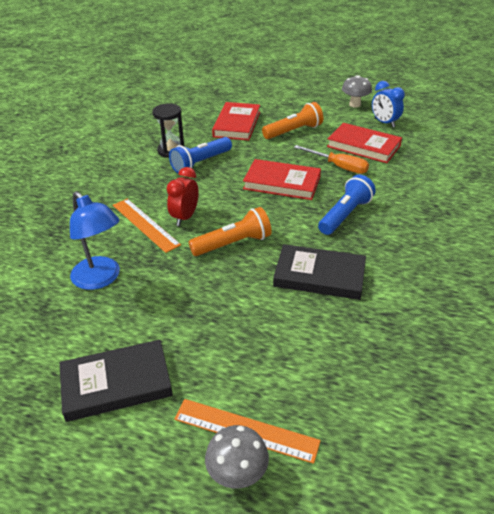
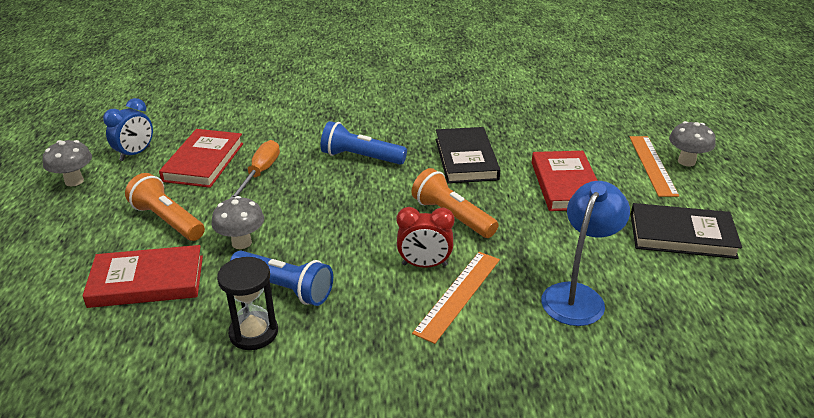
camera: 110 degrees left, 5 degrees down
(116, 383) = (682, 235): black book -> black book turned 45 degrees counterclockwise
(255, 153) = (241, 242): none -> grey mushroom
(282, 183) = (313, 206): red book -> red book (565, 185)

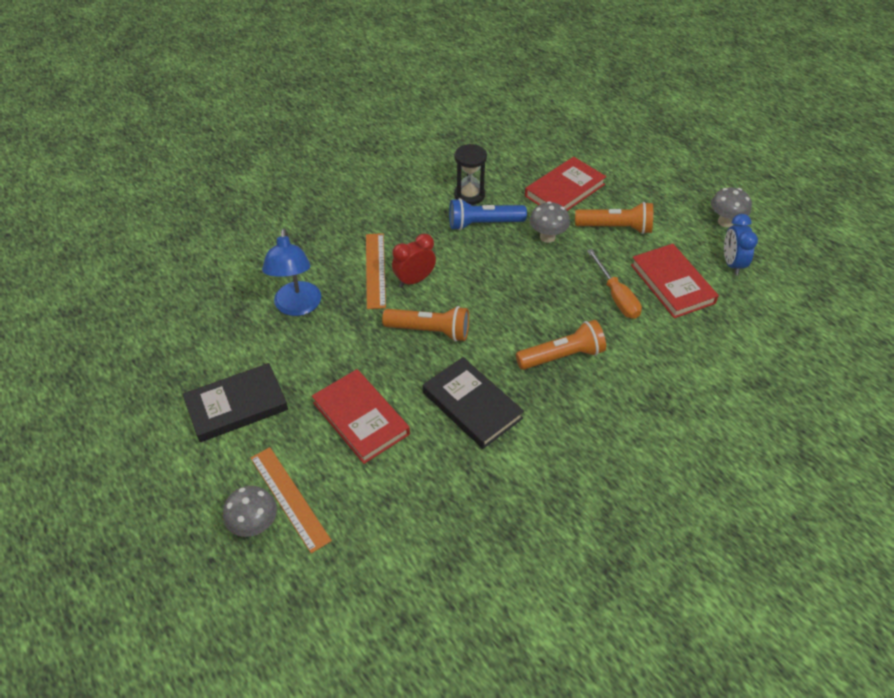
camera: 145 degrees right, 15 degrees up
(361, 157) = (562, 356): blue flashlight -> orange flashlight

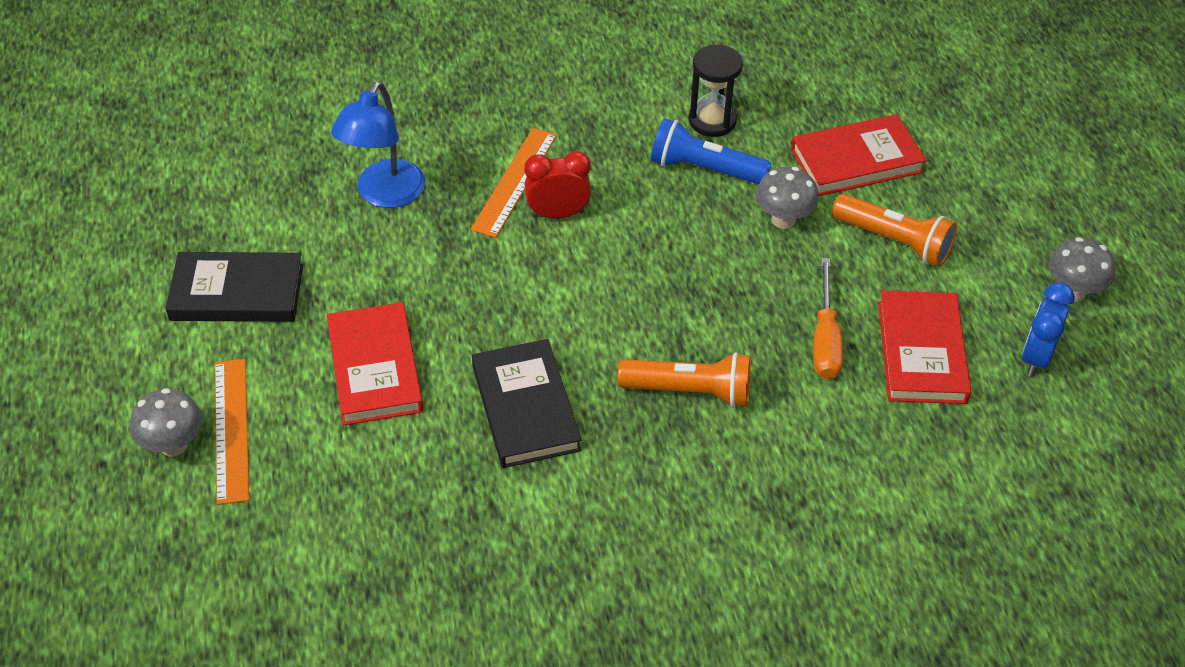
camera: 25 degrees right, 0 degrees up
(430, 331) = (534, 290): orange flashlight -> none

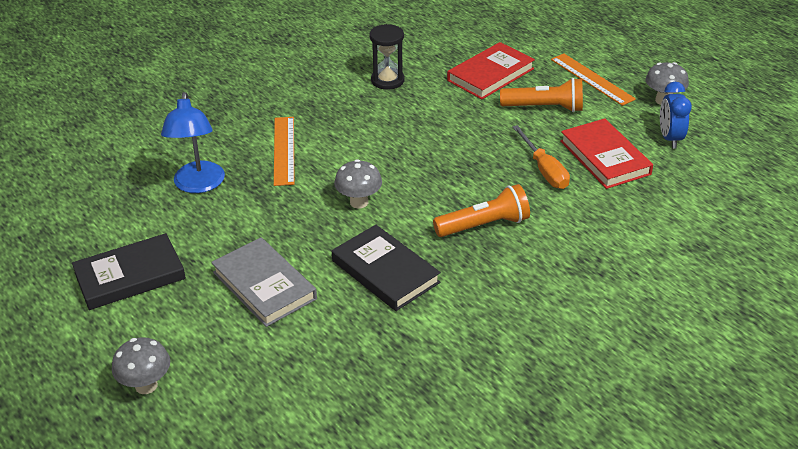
camera: 25 degrees left, 10 degrees down
(231, 430) = (184, 360): orange ruler -> orange ruler (592, 79)
(375, 368) = (264, 285): red book -> grey book
(558, 214) = (326, 159): red clock -> none
(704, 169) = (402, 106): blue flashlight -> none
(783, 220) = (471, 117): grey mushroom -> grey mushroom (359, 202)

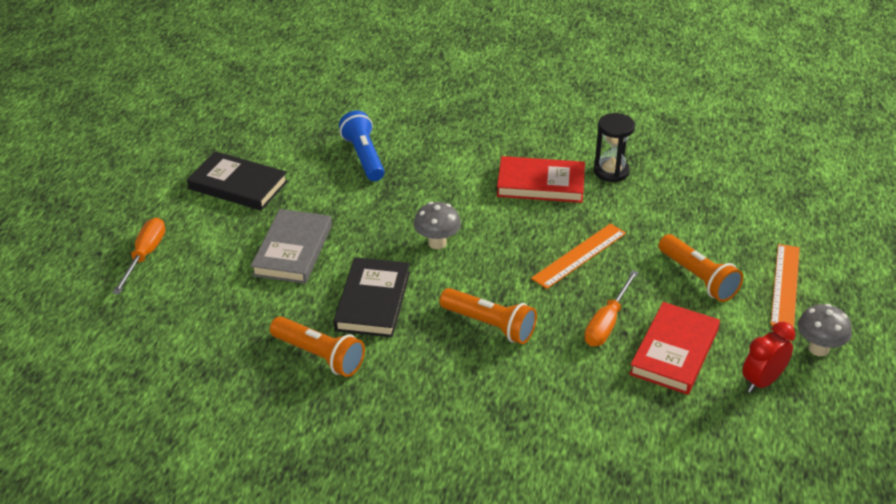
camera: 50 degrees right, 0 degrees up
(146, 385) = (145, 255): grey mushroom -> orange screwdriver
(198, 185) = (364, 157): blue lamp -> blue flashlight
(284, 150) = (452, 171): orange ruler -> orange ruler (579, 255)
(415, 335) = (319, 356): none -> orange flashlight
(490, 74) = (701, 221): red book -> red book (540, 184)
(670, 138) = (762, 382): blue clock -> red clock

